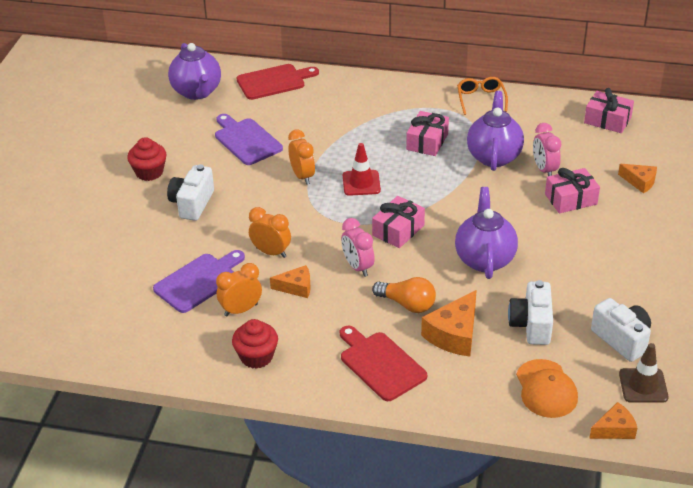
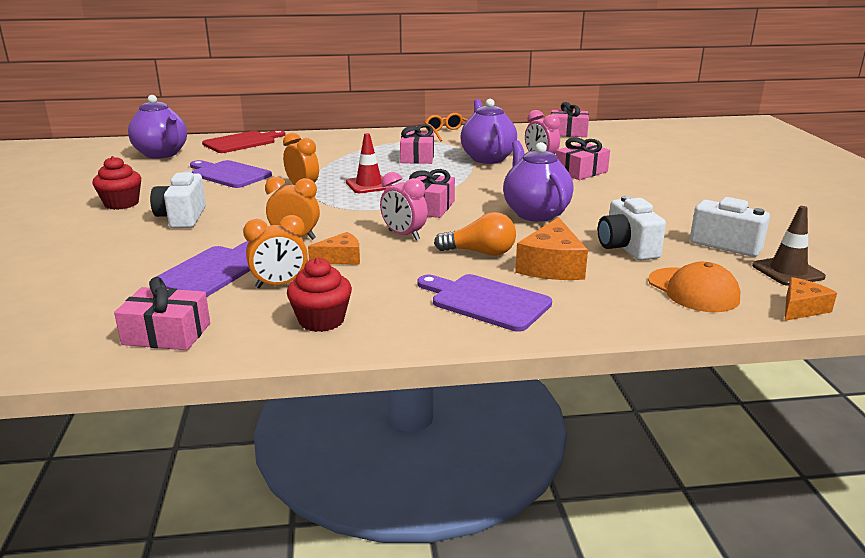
camera: 20 degrees left, 15 degrees down
(152, 346) = (167, 334): none -> pink gift
(241, 310) = (280, 285): orange clock -> orange clock turned 150 degrees counterclockwise
(380, 364) = (486, 301): red cutting board -> purple cutting board
(639, 182) = (630, 157): orange cheese -> none

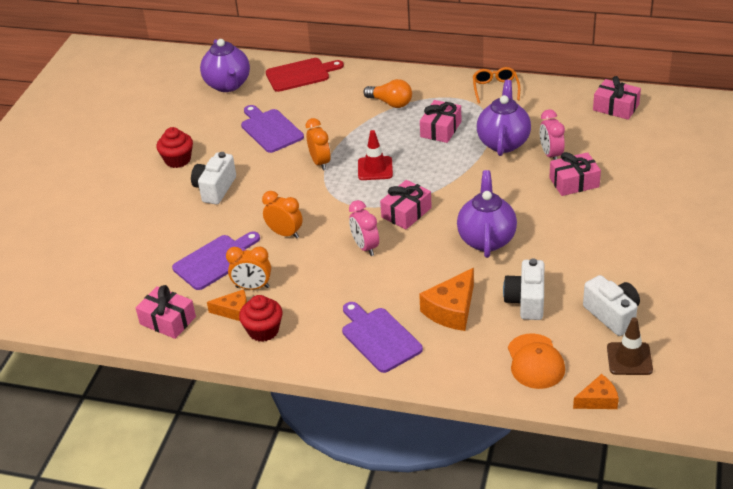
camera: 25 degrees right, 15 degrees up
(340, 258) = (306, 266): orange cheese -> orange cheese (233, 311)
(480, 252) = (409, 282): orange light bulb -> orange light bulb (390, 103)

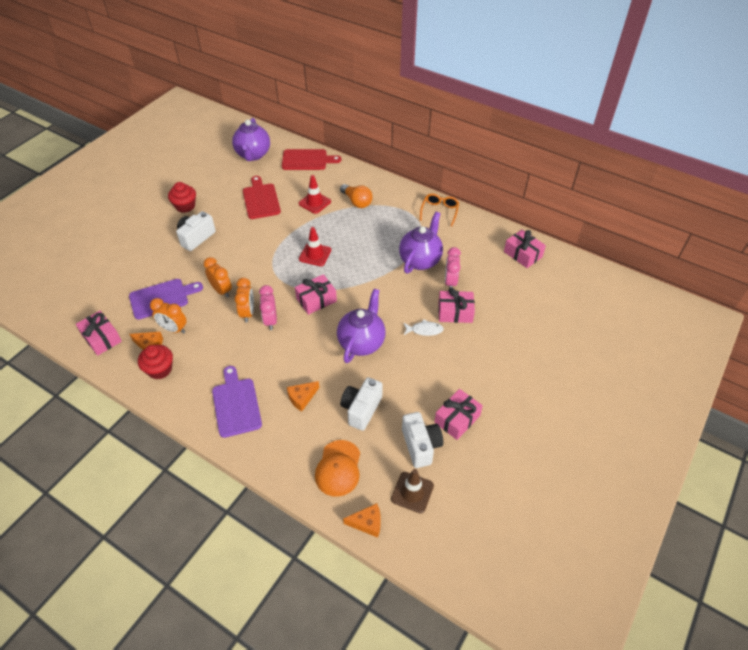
camera: 15 degrees right, 10 degrees up
(270, 129) = (261, 200): purple cutting board -> red cutting board
(320, 162) = (279, 237): orange clock -> orange clock (247, 313)
(339, 116) = (314, 202): none -> red traffic cone
(441, 129) = (380, 235): pink gift -> pink gift (457, 419)
(452, 310) = (302, 398): orange cheese -> orange cheese, size x0.61
(550, 208) = (424, 330): none -> white fish

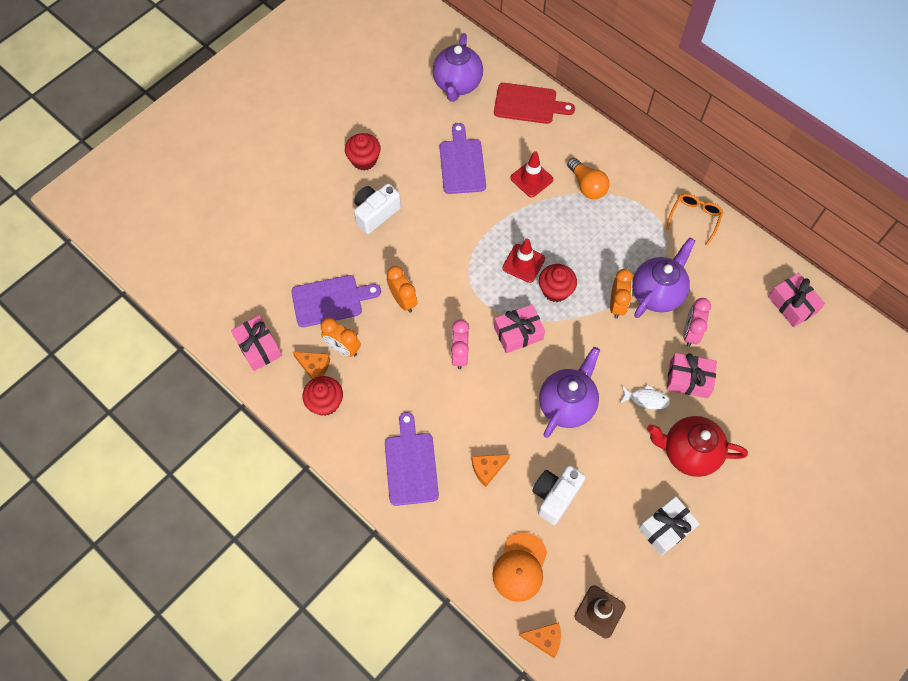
camera: 10 degrees right, 15 degrees up
(247, 313) = (433, 339): orange clock -> orange clock (617, 305)
(261, 200) = (462, 163): red cutting board -> purple cutting board
(342, 268) = (555, 290): none -> red cupcake
(421, 445) = (618, 555): white camera -> none
(457, 419) = (666, 528): pink gift -> white gift
(465, 362) = (688, 452): none -> red teapot

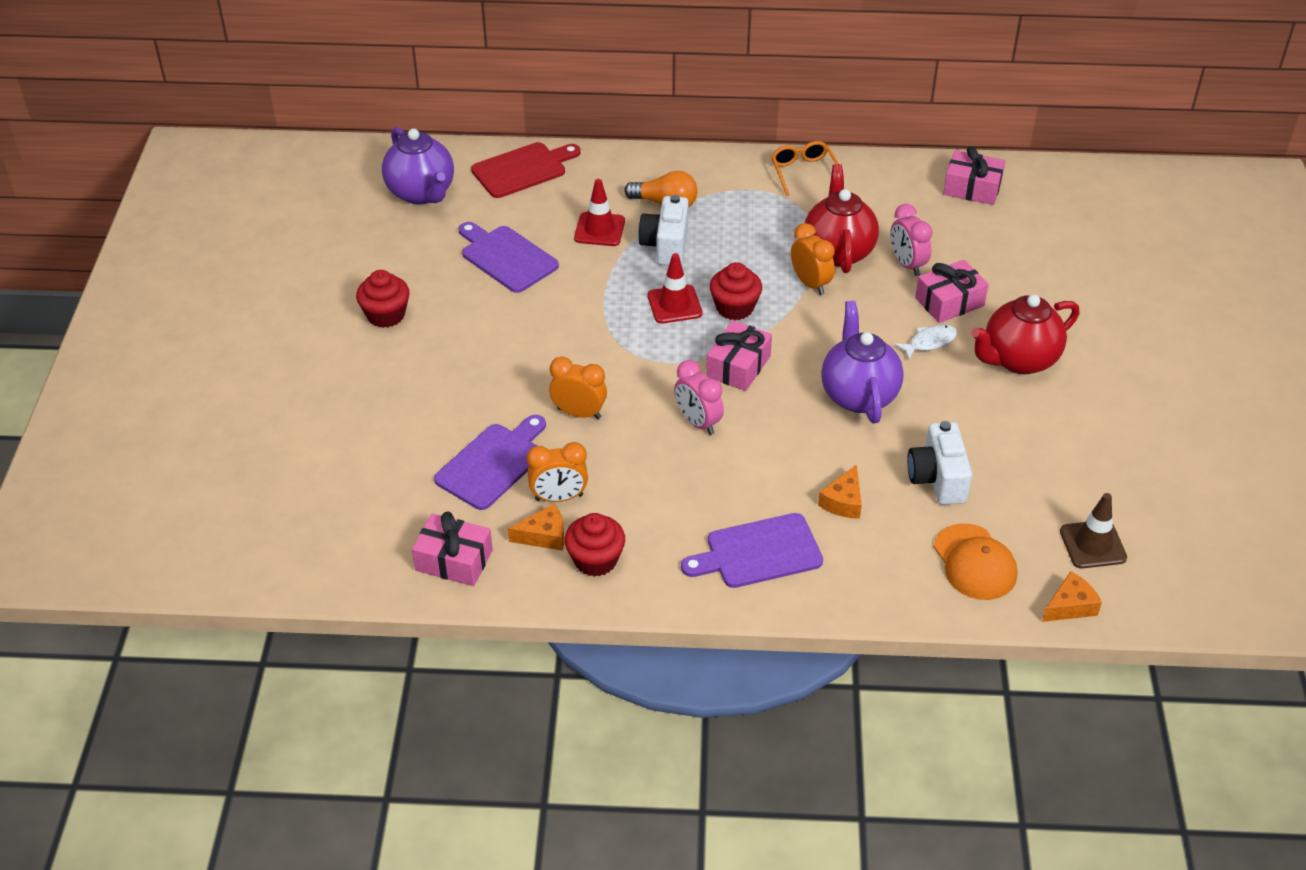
camera: 40 degrees left, 20 degrees down
(375, 213) = (456, 355): white camera -> white camera (666, 245)
(411, 465) = (758, 552): purple cutting board -> purple cutting board turned 60 degrees counterclockwise
(657, 293) = (838, 251): purple teapot -> red teapot
(666, 528) = (1070, 434): white gift -> none

